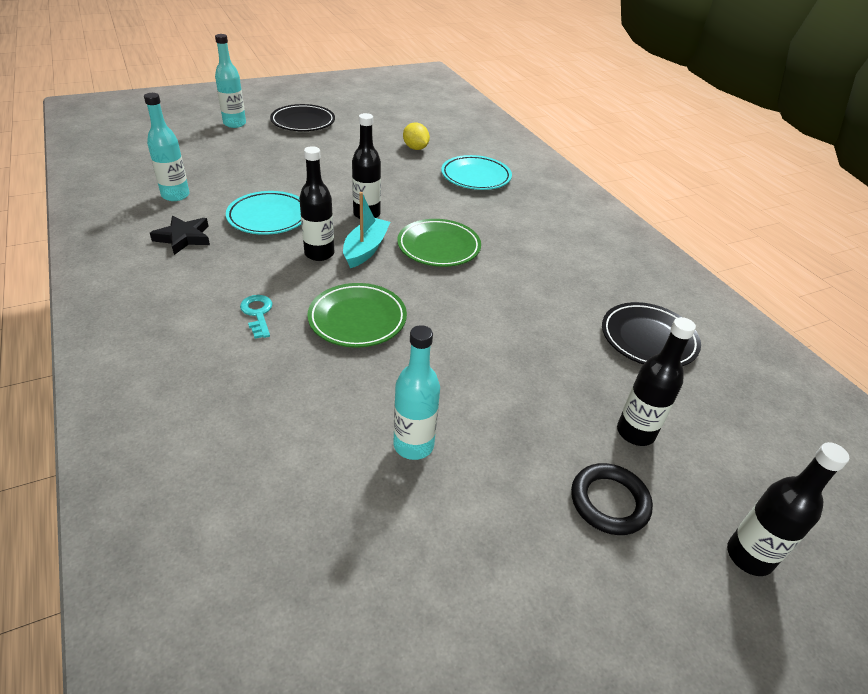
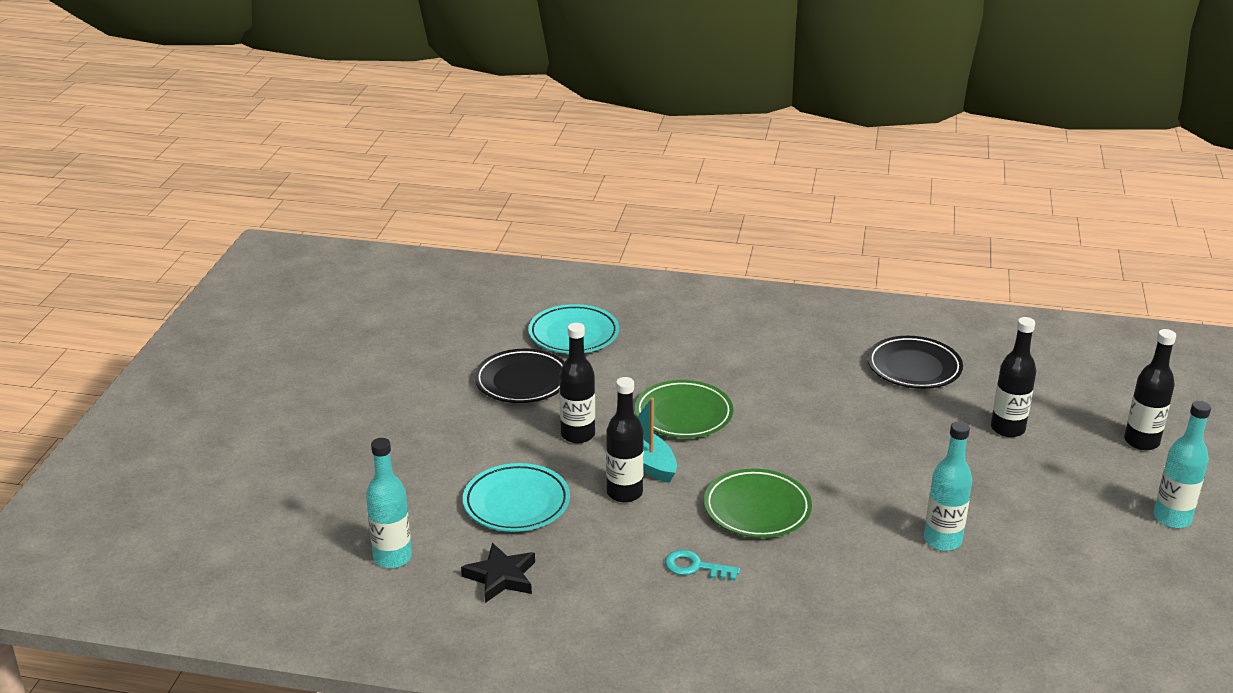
camera: 50 degrees left, 10 degrees down
(234, 124) = (241, 455): turquoise bottle -> turquoise bottle (1172, 518)
(303, 122) = (302, 400): black plate -> black plate (522, 381)
(415, 148) = (466, 346): yellow lemon -> none
(609, 502) = (1061, 474): black ring -> none

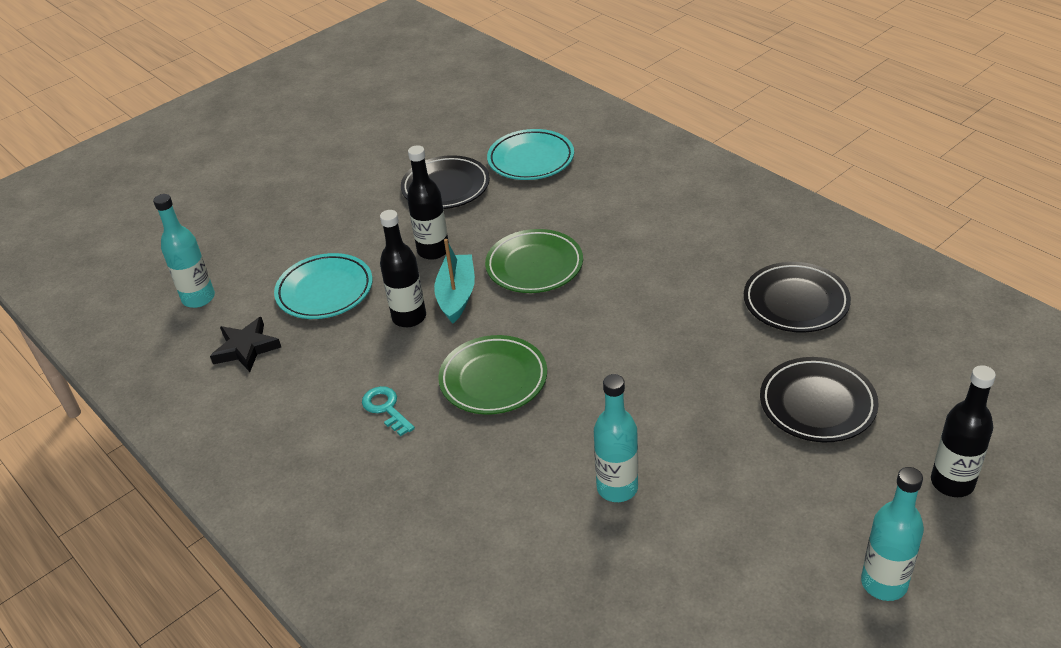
camera: 40 degrees right, 10 degrees up
(1007, 429) = (817, 404): black bottle -> black plate

